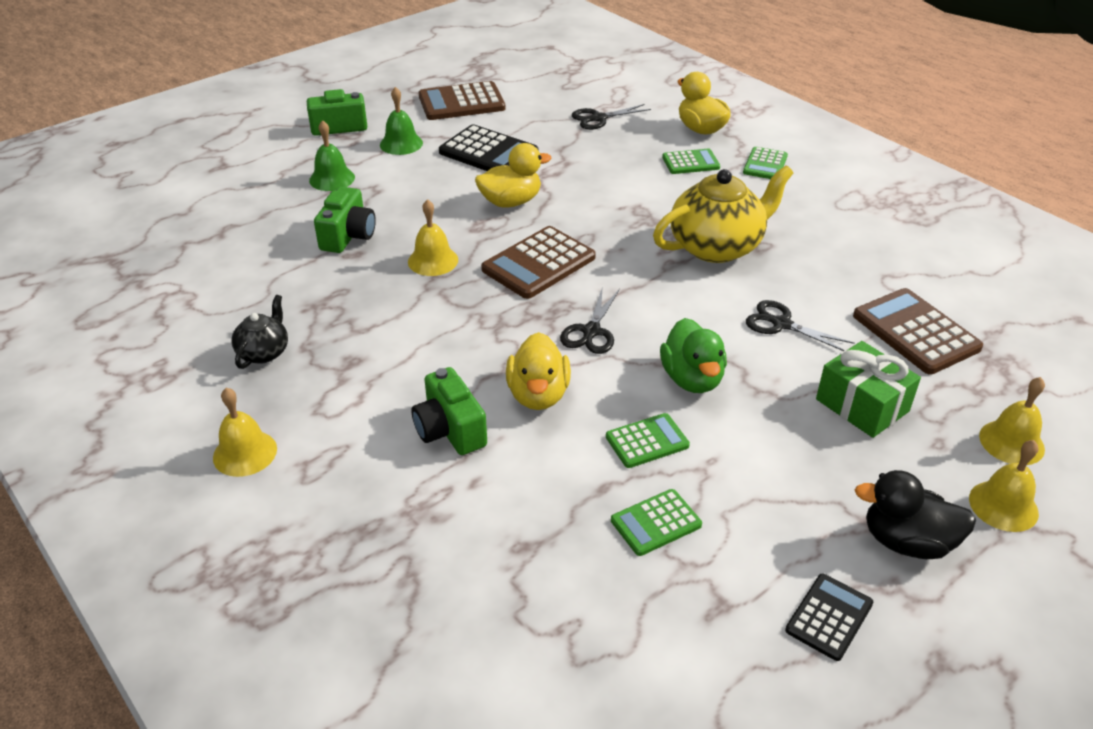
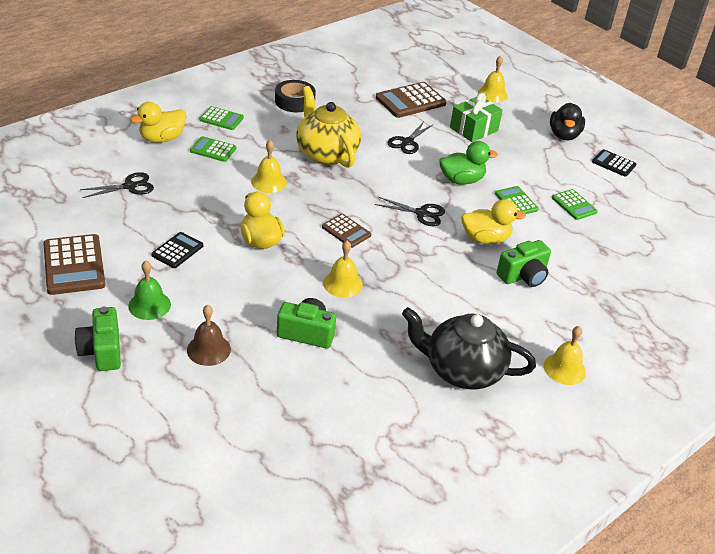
camera: 95 degrees left, 0 degrees up
(264, 352) = (462, 370): black teapot -> black teapot, size x1.97
(332, 179) = (208, 349): green bell -> brown bell
(488, 152) = (177, 250): black calculator -> black calculator, size x0.59
(539, 263) = (346, 231): brown calculator -> brown calculator, size x0.59
(598, 118) = (129, 186): black scissors -> black scissors turned 90 degrees counterclockwise
(690, 162) = (213, 150): green calculator -> green calculator turned 60 degrees counterclockwise
(843, 218) = (294, 101): none -> black tape
(1003, 505) = (534, 106): yellow bell -> yellow bell (268, 182)

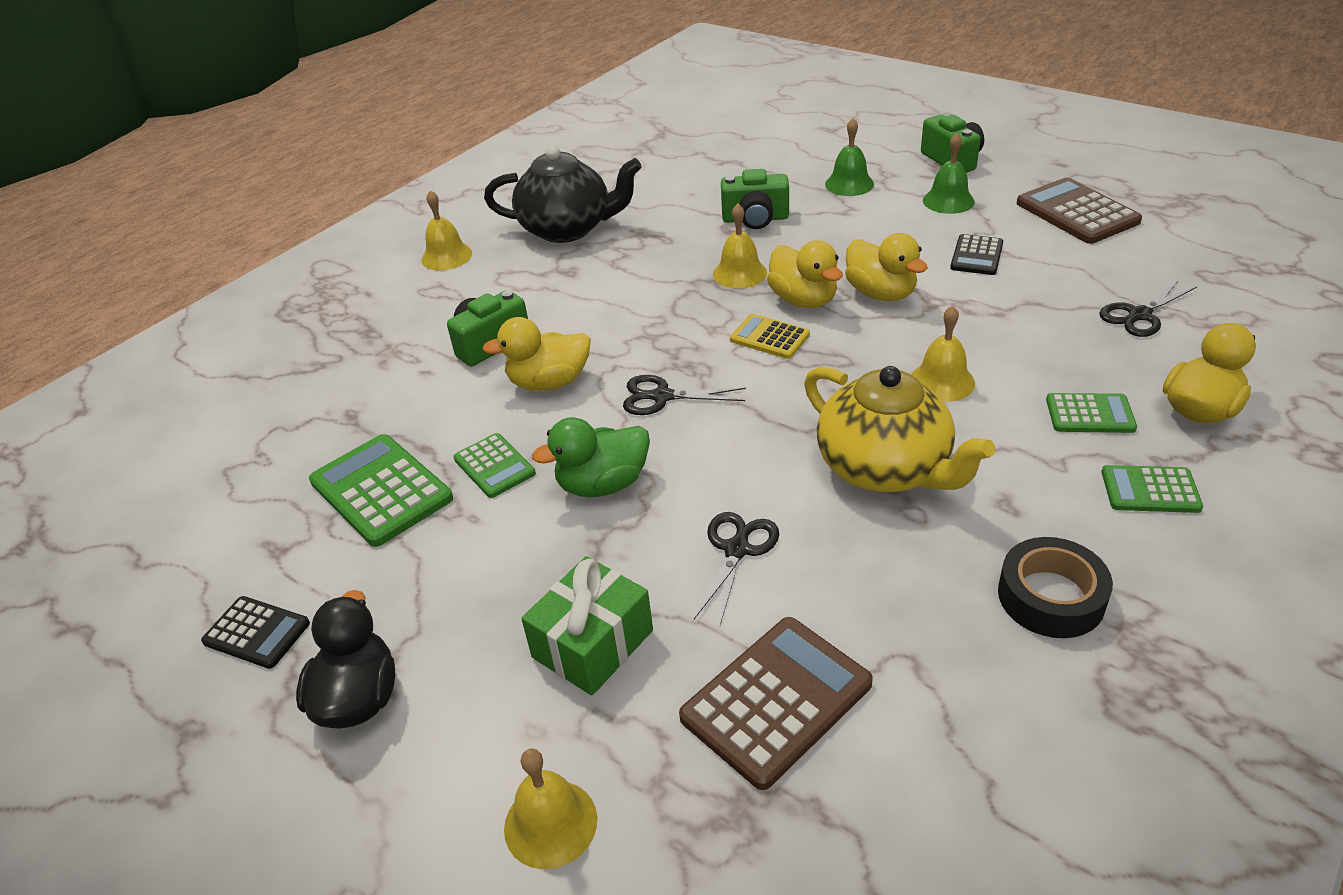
camera: 175 degrees right, 0 degrees up
(208, 349) = (849, 184): brown bell -> green bell
(312, 250) = (803, 300): none -> yellow duck
(346, 231) = (769, 337): brown calculator -> yellow calculator
(574, 205) = (381, 490): green calculator -> green calculator, size x1.69

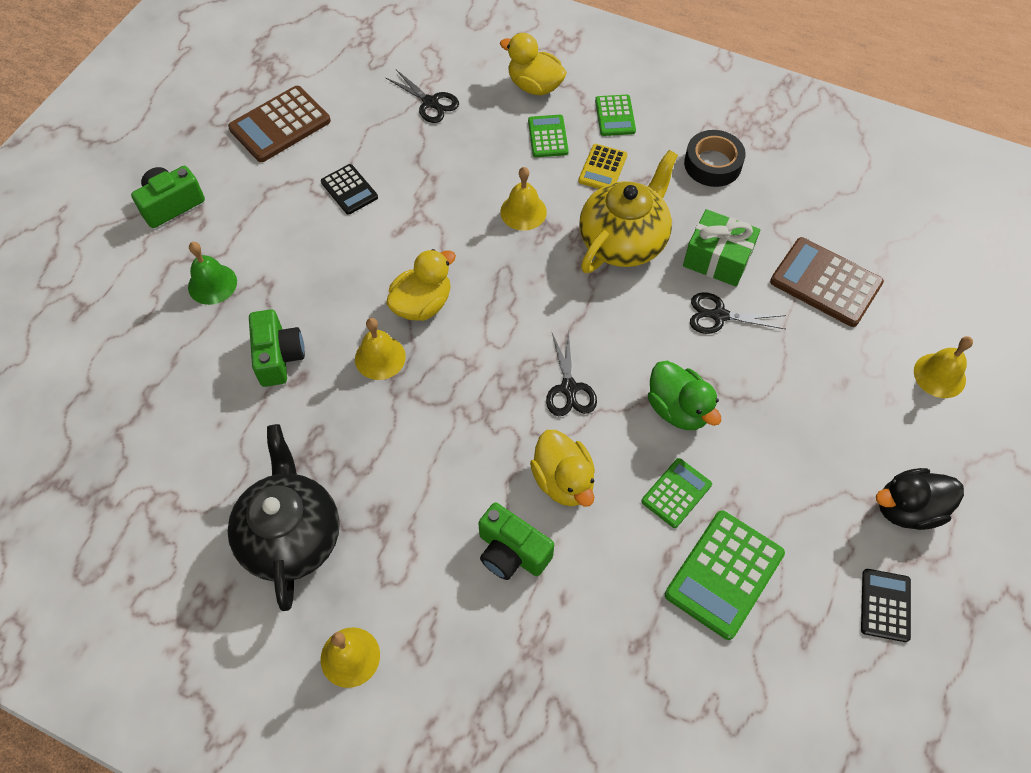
camera: 105 degrees left, 20 degrees up
(593, 644) = (819, 382): green gift -> green gift (717, 259)
(769, 337) = (479, 323): yellow calculator -> yellow calculator (602, 168)
(881, 293) = (409, 251): yellow duck -> none
(948, 201) = (253, 208): green bell -> none
(976, 256) = (349, 190): black calculator -> black calculator turned 45 degrees clockwise

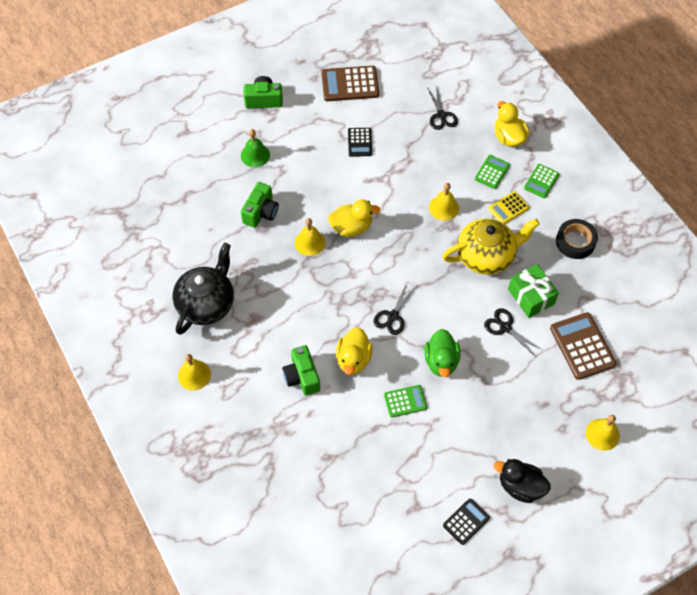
camera: 35 degrees right, 0 degrees up
(724, 574) = (397, 454): green calculator -> none

